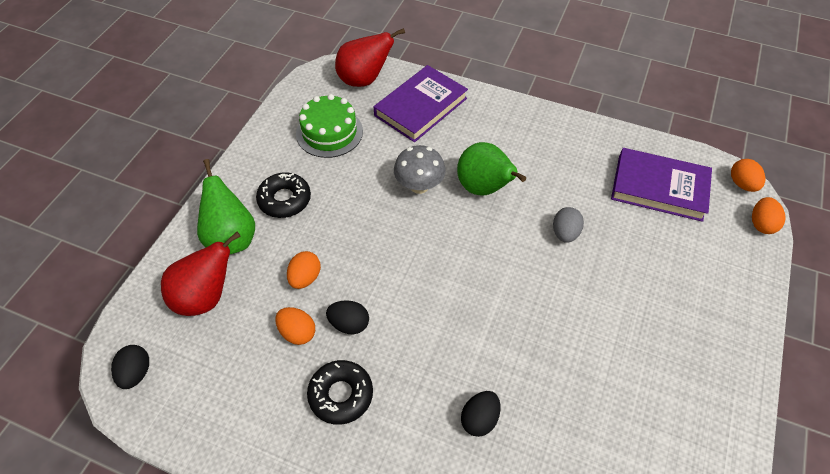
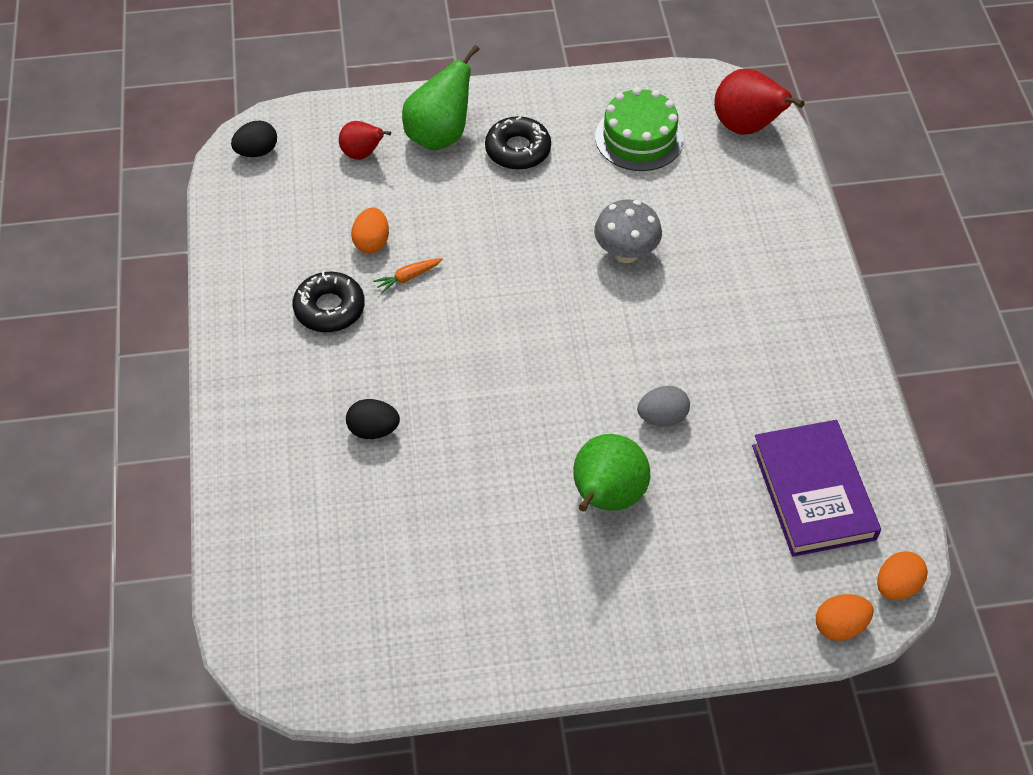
camera: 60 degrees right, 0 degrees up
(205, 297) = (362, 154): red pear -> red pear, size x0.59
(305, 278) = (436, 216): orange egg -> none
(349, 324) = (408, 277): black egg -> orange carrot
(421, 107) = (748, 199): purple book -> none
(484, 188) = (669, 314): green pear -> green pear (606, 498)

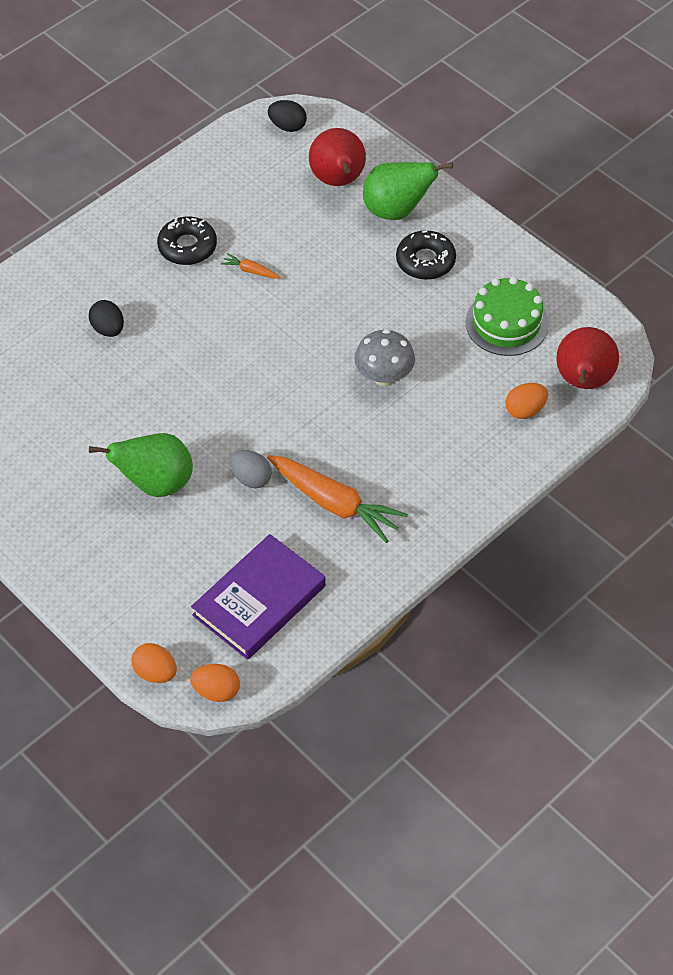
camera: 55 degrees right, 0 degrees up
(362, 154) = (338, 181): red pear -> red pear, size x1.69
(372, 242) = (264, 234): orange egg -> orange egg (525, 410)
(743, 370) = (334, 503): none -> orange carrot

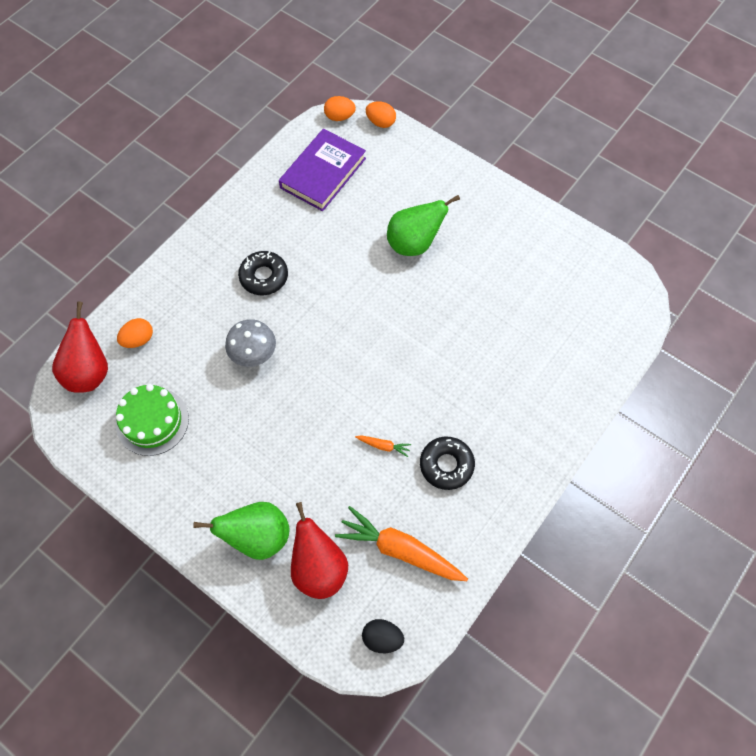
camera: 170 degrees right, 10 degrees up
(108, 329) = (490, 369): black egg -> none
(251, 478) = (345, 256): grey egg -> none
(334, 503) = (281, 245): orange carrot -> orange carrot (400, 550)
(425, 261) = (227, 479): black donut -> black donut (264, 277)

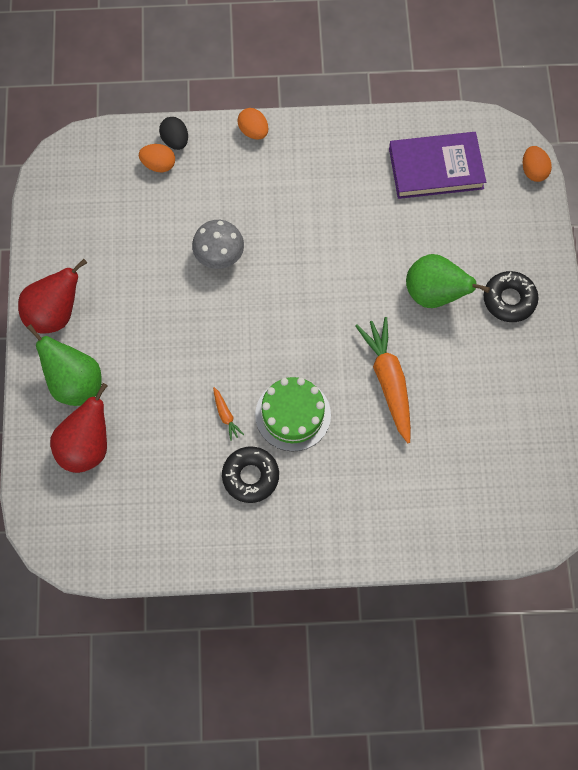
camera: 50 degrees right, 5 degrees up
(89, 372) = (103, 155): red pear -> red pear (55, 314)
(152, 421) = (102, 233): green cake -> green cake (293, 415)
(264, 277) = (294, 206): black donut -> black donut (509, 299)
(339, 117) = (506, 134): orange egg -> orange egg (253, 131)
(382, 638) = (70, 535): black egg -> black egg (175, 141)
(400, 550) = (150, 495): orange carrot -> orange carrot (388, 381)

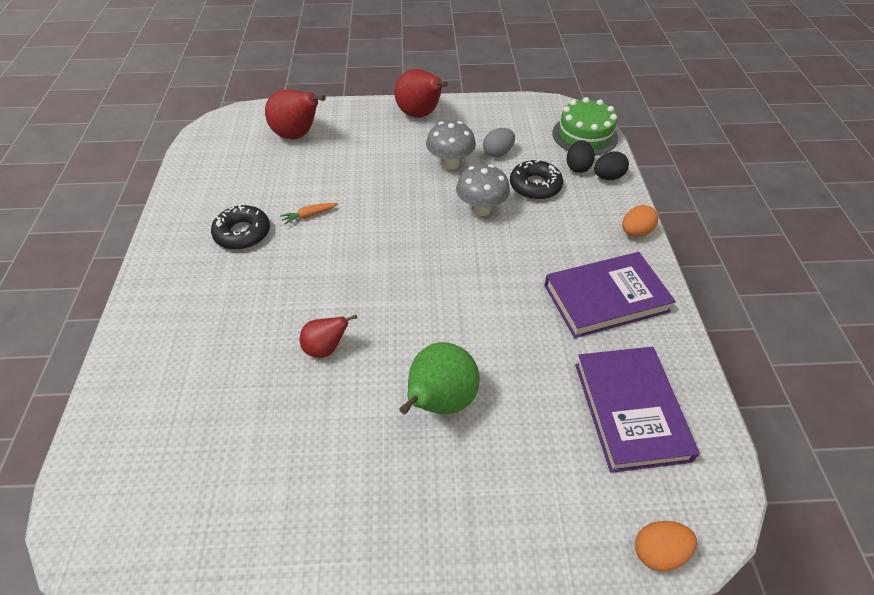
camera: 90 degrees right, 20 degrees down
(75, 383) = (355, 127): green pear -> none
(131, 236) = (498, 153): none -> grey egg
(147, 283) = (450, 163): none -> grey mushroom
(158, 165) = (578, 167): orange egg -> black egg
(293, 415) = (300, 264): green cake -> green cake (585, 135)
(331, 167) = (606, 298): none -> purple book
(388, 381) = (326, 348): orange carrot -> red pear
(509, 299) = (431, 498): black donut -> black donut (535, 186)

